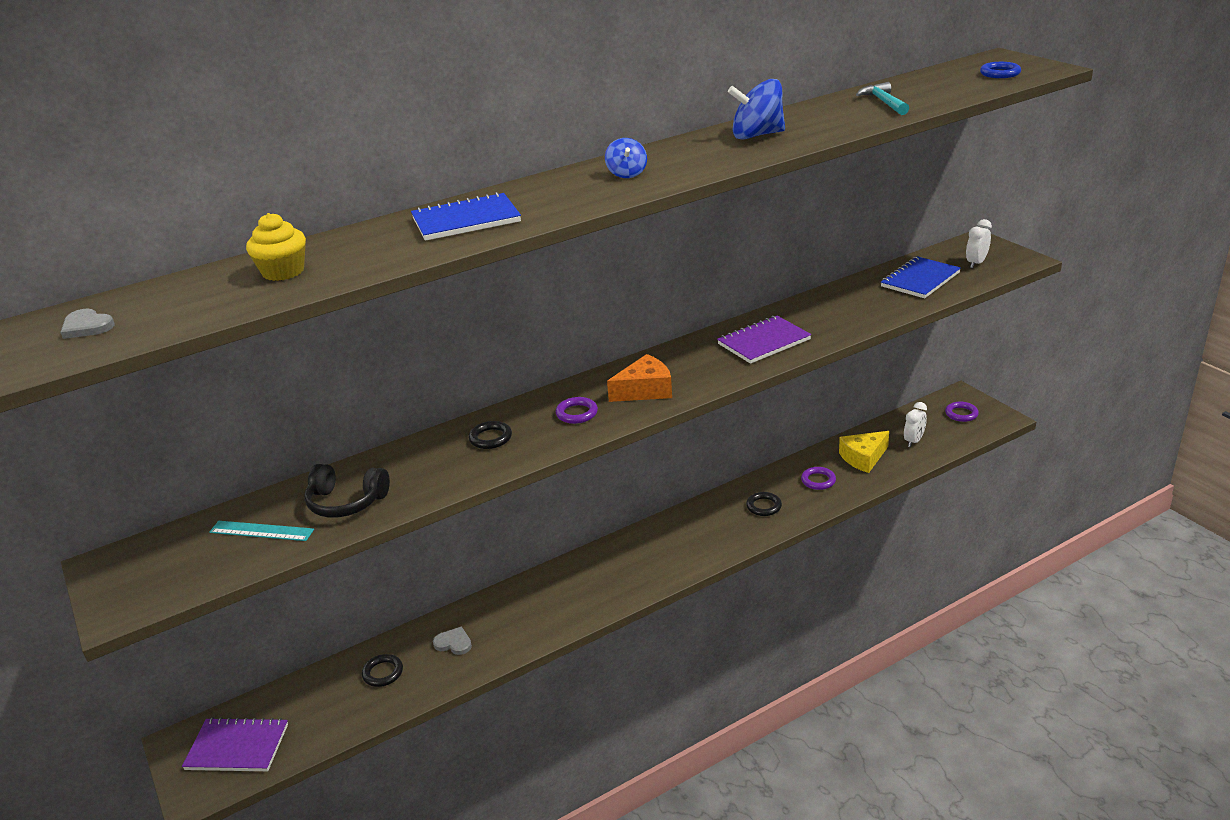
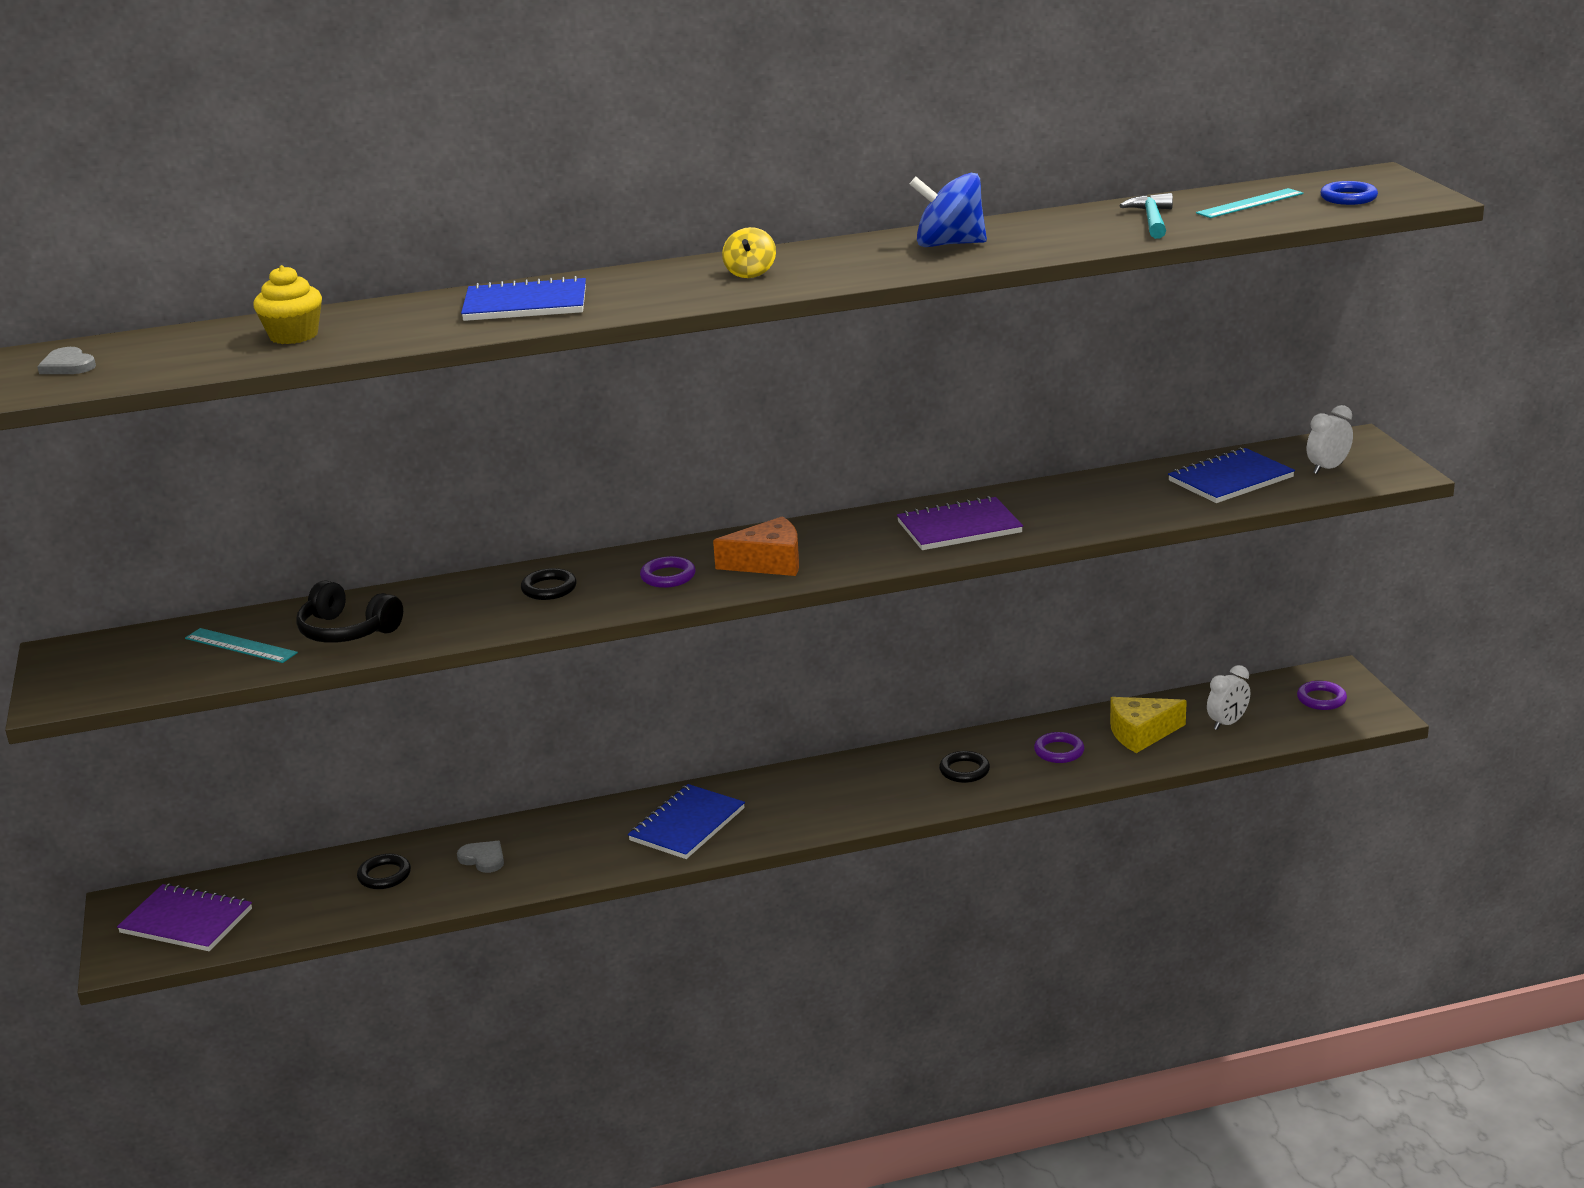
camera: 15 degrees right, 5 degrees down
(592, 585) = (687, 825): none -> blue notebook
(627, 174) = (750, 273): blue spinning top -> yellow spinning top
(938, 84) = (1250, 203): none -> turquoise ruler

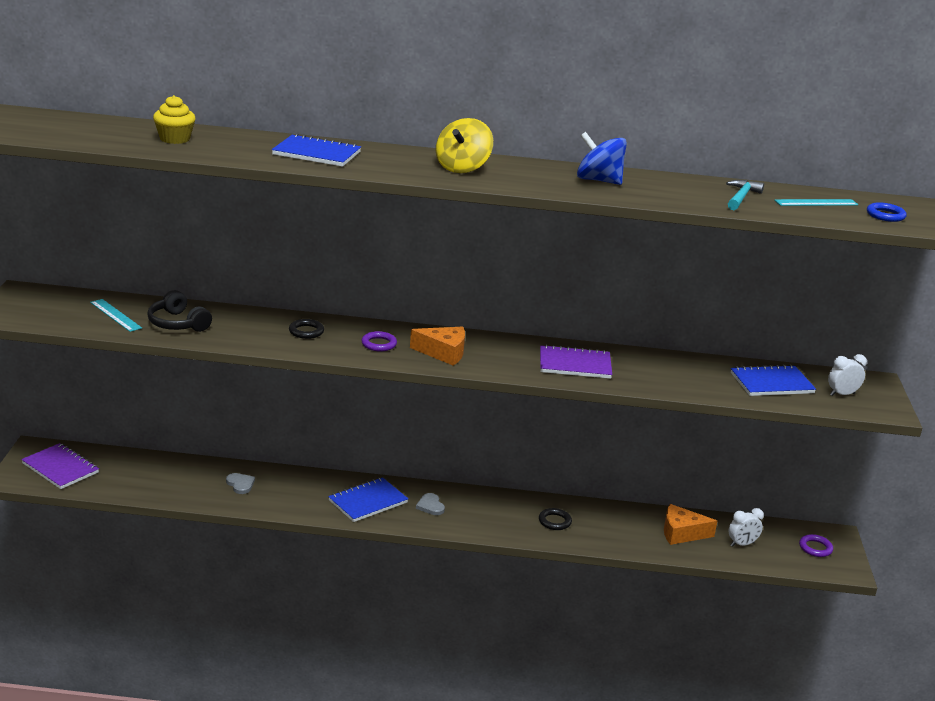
camera: 15 degrees right, 0 degrees up
(68, 365) = (43, 125): grey heart -> grey heart (430, 506)
(384, 875) = (180, 476): black ring -> none
(750, 273) = (462, 168): yellow spinning top -> yellow spinning top, size x1.71
(1059, 751) = (621, 528): purple ring -> none
(1141, 733) = (681, 533): yellow cheese -> orange cheese

